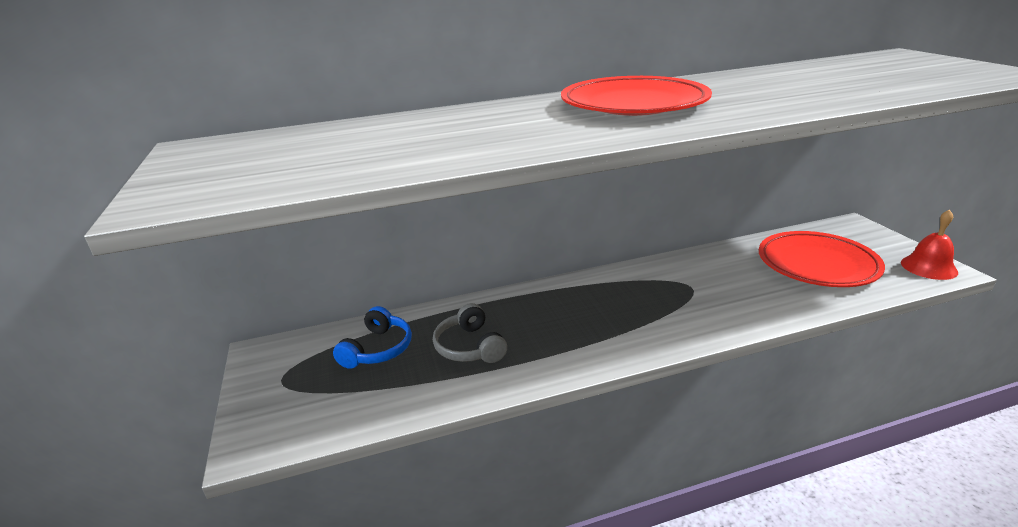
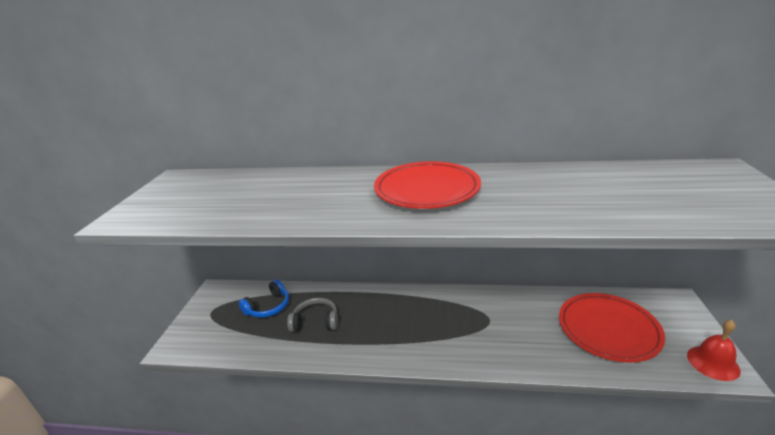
camera: 25 degrees right, 0 degrees up
(469, 347) = (315, 322): grey headphones -> grey headphones turned 90 degrees clockwise

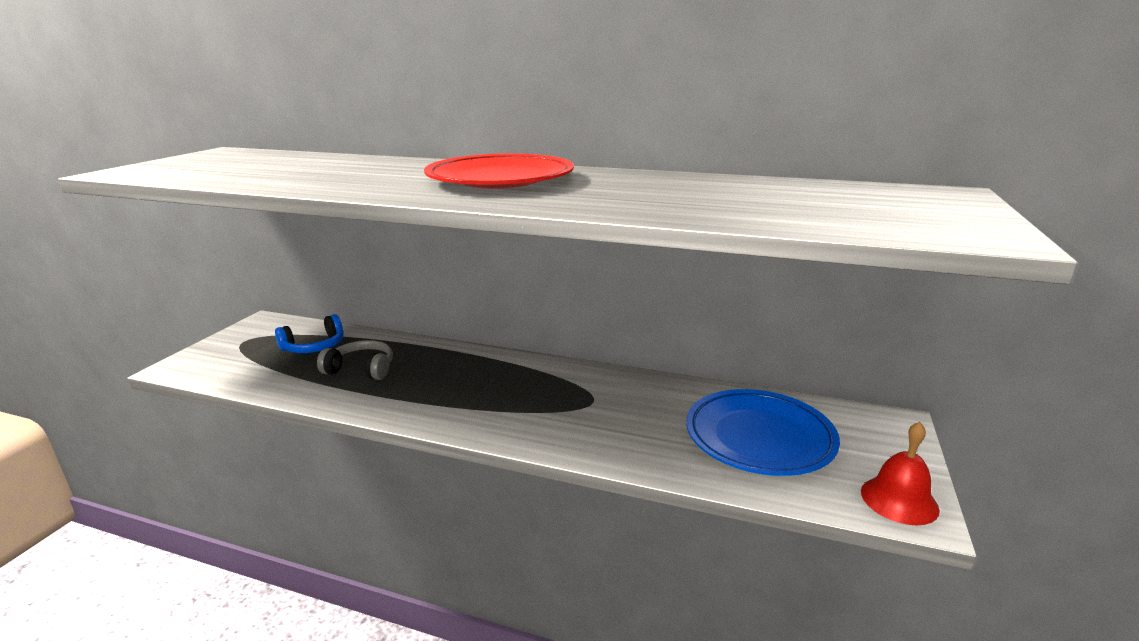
camera: 10 degrees right, 5 degrees down
(608, 330) = (759, 438): red plate -> blue plate

